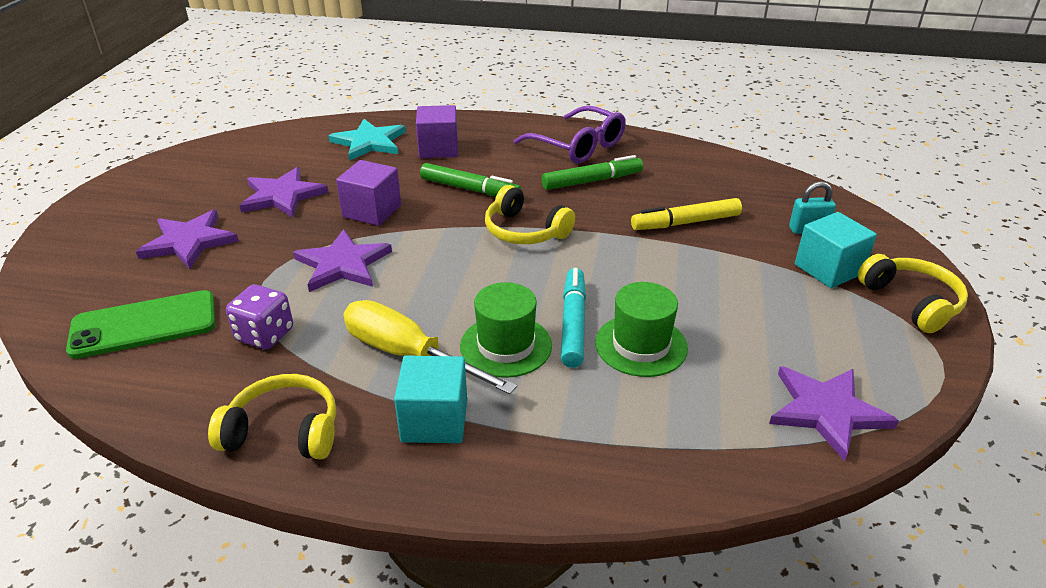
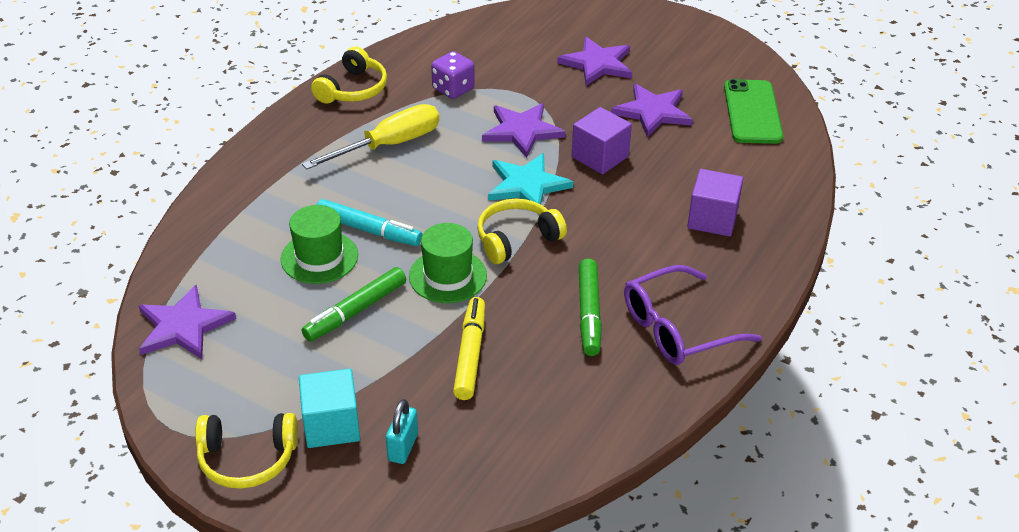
camera: 110 degrees right, 5 degrees up
(144, 325) = (496, 44): green phone -> green phone (752, 112)
(369, 142) = (746, 175): turquoise star -> turquoise star (527, 185)
(434, 420) = (318, 145): turquoise cube -> none
(470, 189) = (612, 222): green marker -> green marker (355, 311)
(506, 346) = (367, 190): green hat -> green hat (448, 276)

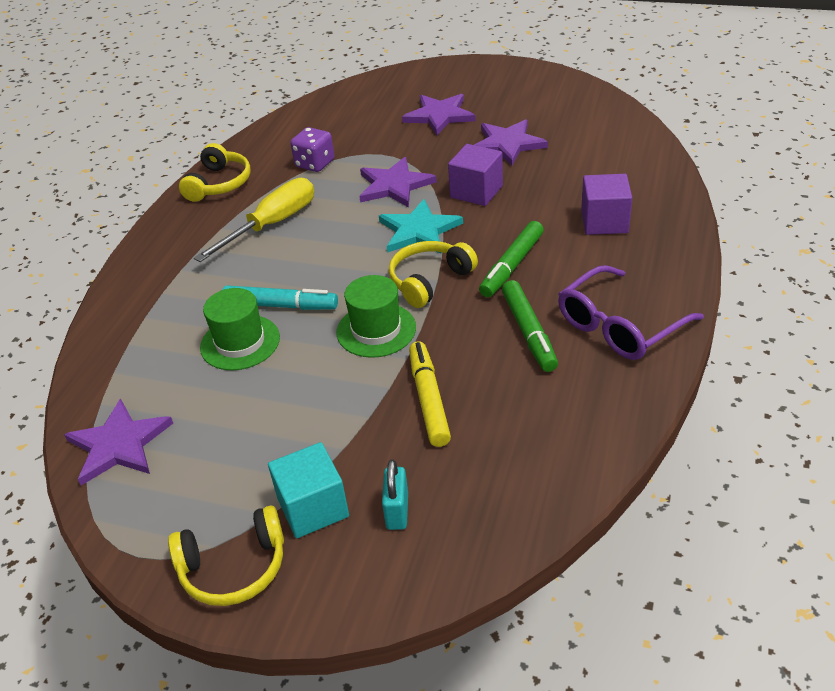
camera: 10 degrees left, 0 degrees up
(355, 311) = (296, 385): green marker -> green marker (512, 266)
(752, 112) = (596, 126): green phone -> none

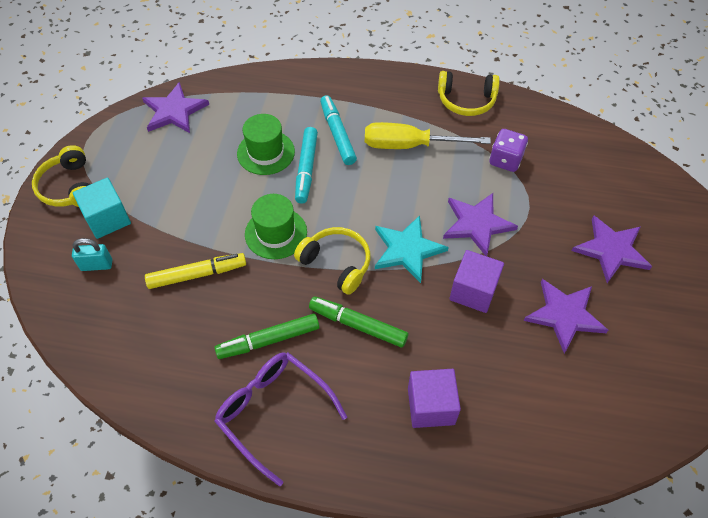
camera: 80 degrees right, 15 degrees up
(232, 280) = (337, 134): none -> turquoise marker
(272, 224) = (410, 145): yellow screwdriver -> yellow screwdriver turned 150 degrees clockwise

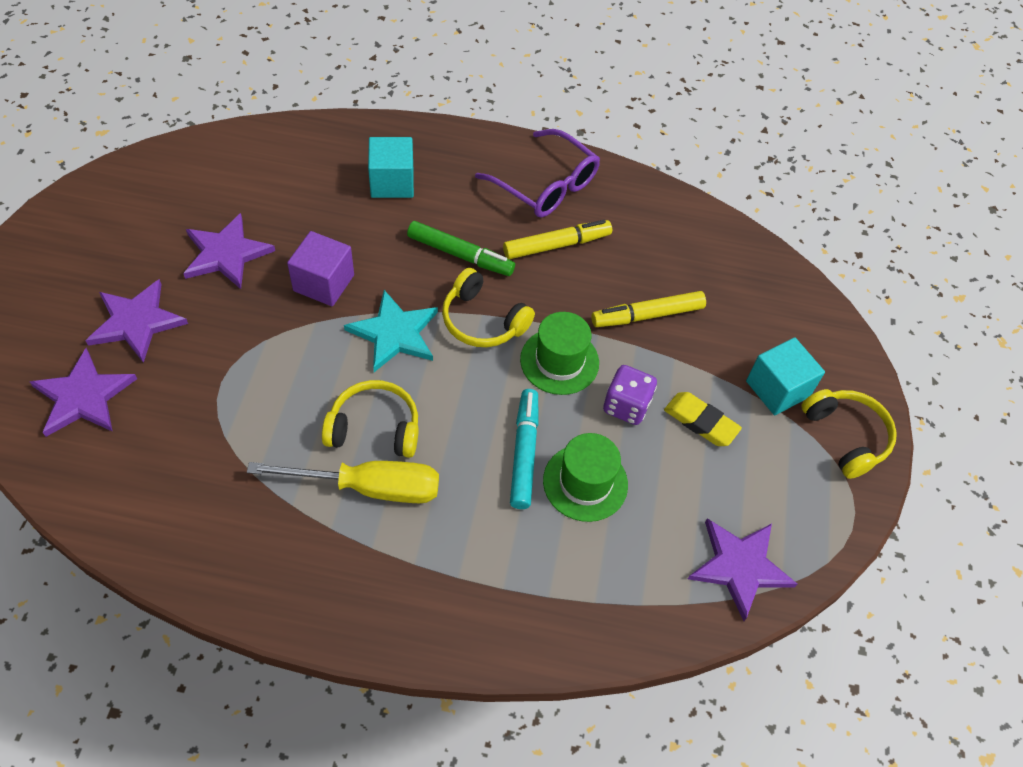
camera: 175 degrees right, 0 degrees up
(96, 265) = (768, 331): turquoise padlock -> none
(175, 193) = (700, 422): none -> yellow eraser
(268, 340) = (556, 245): green marker -> yellow marker
(337, 134) = (478, 512): turquoise marker -> none
(431, 406) = (392, 182): purple cube -> turquoise cube
(466, 100) = (261, 574): yellow headphones -> yellow headphones (374, 428)
(477, 224) = (298, 362): purple star -> purple star (83, 396)
(505, 160) = (230, 456): purple dice -> purple dice (626, 406)

